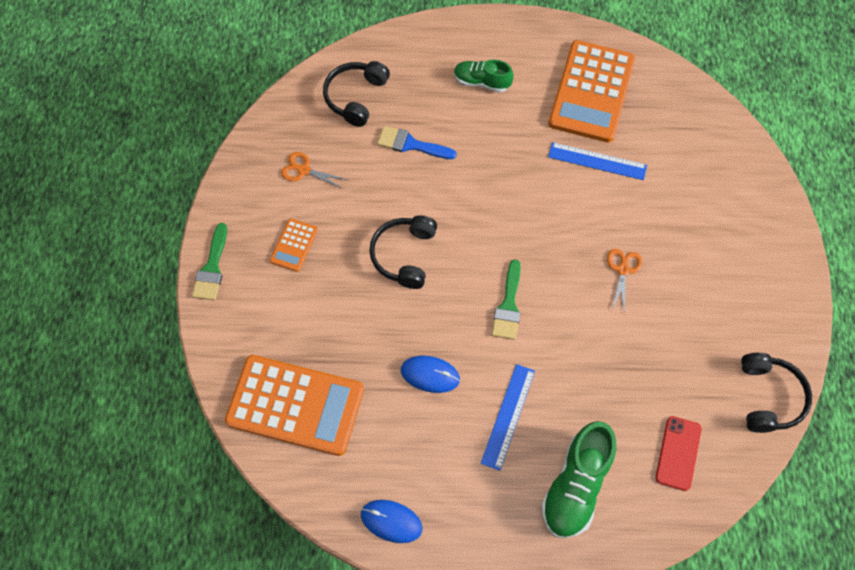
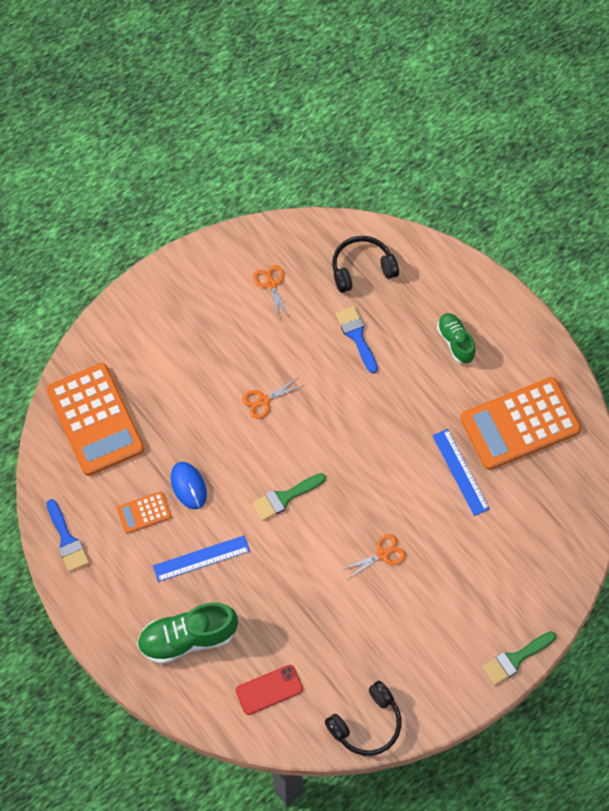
camera: 50 degrees right, 0 degrees up
(212, 268) = (146, 289): green brush -> green brush (515, 659)
(294, 245) = (208, 325): orange calculator -> orange calculator (144, 513)
(391, 521) = (67, 540): blue mouse -> blue brush
(404, 255) = (263, 400): black headphones -> orange scissors

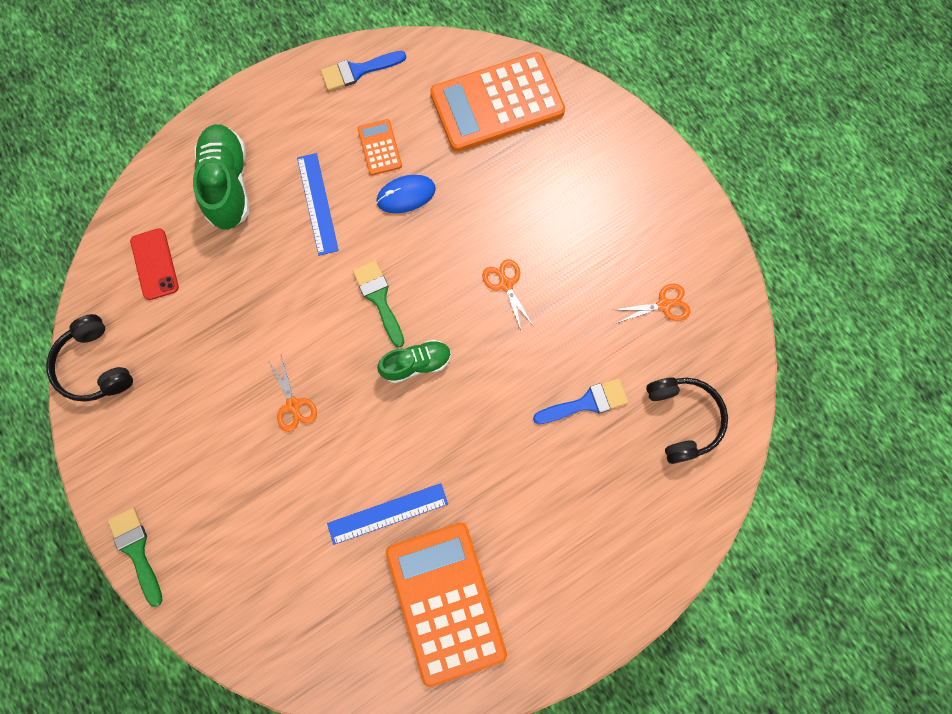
camera: 95 degrees right, 10 degrees up
(455, 342) = (570, 530): green shoe -> green shoe (416, 364)

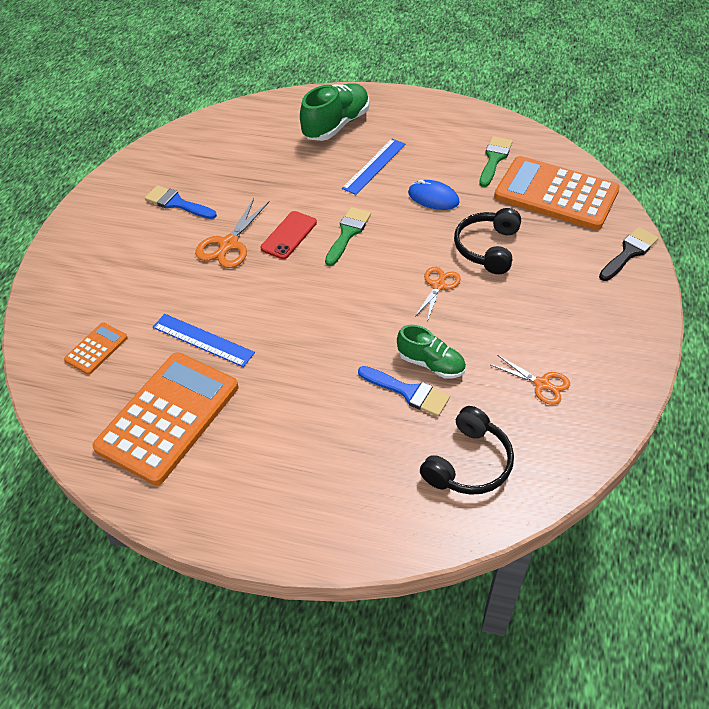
camera: 50 degrees right, 25 degrees down
(95, 366) = (160, 151): black headphones -> black headphones (487, 248)
(136, 550) = (60, 242): green brush -> green brush (494, 159)
(154, 264) = (250, 132): red phone -> red phone (289, 235)
(293, 405) = (229, 244): orange scissors -> orange scissors, size x1.50
(358, 71) = (482, 125): blue brush -> blue brush (177, 203)
(379, 147) = (447, 166): orange calculator -> orange calculator (96, 349)
(416, 364) = (325, 281): green shoe -> green shoe (431, 364)
(607, 119) = (629, 253): none -> black brush

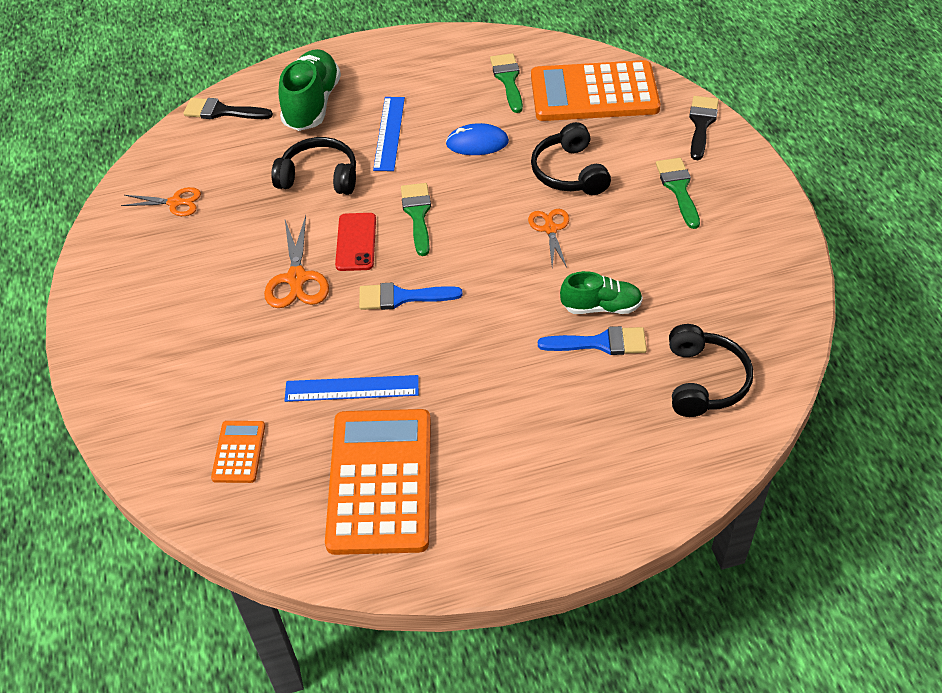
camera: 30 degrees left, 0 degrees up
(177, 203) = (198, 259): blue brush -> blue brush (401, 297)
(272, 108) = (222, 111): none -> black brush
(300, 178) = (319, 177): none -> black headphones
(541, 384) = (714, 279): orange scissors -> orange scissors (175, 203)
(568, 297) = (678, 188): none -> green brush

